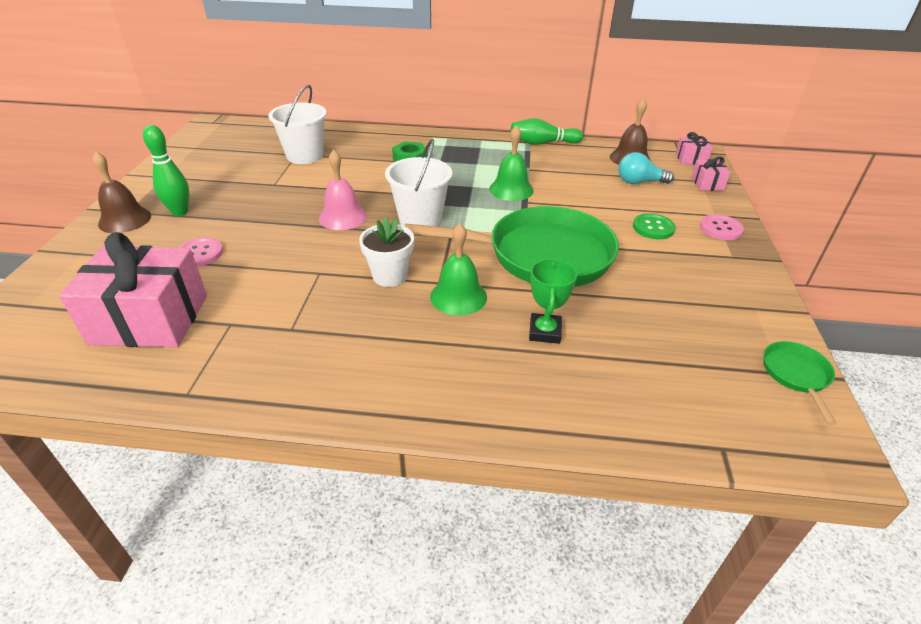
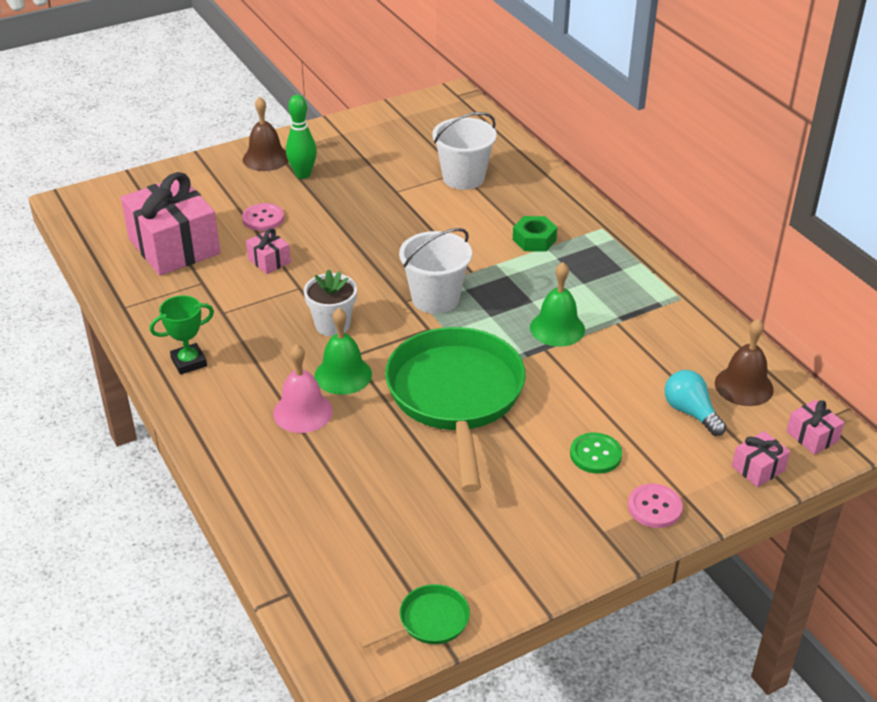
camera: 55 degrees right, 0 degrees up
(260, 273) = (269, 261): none -> pink gift
(342, 217) = (388, 255): pink bell -> pink bell (303, 412)
(541, 255) = (456, 397): green pan -> green pan turned 150 degrees counterclockwise
(542, 143) = (693, 307): green bowling pin -> none
(544, 332) = (343, 443): green trophy -> green trophy (189, 362)

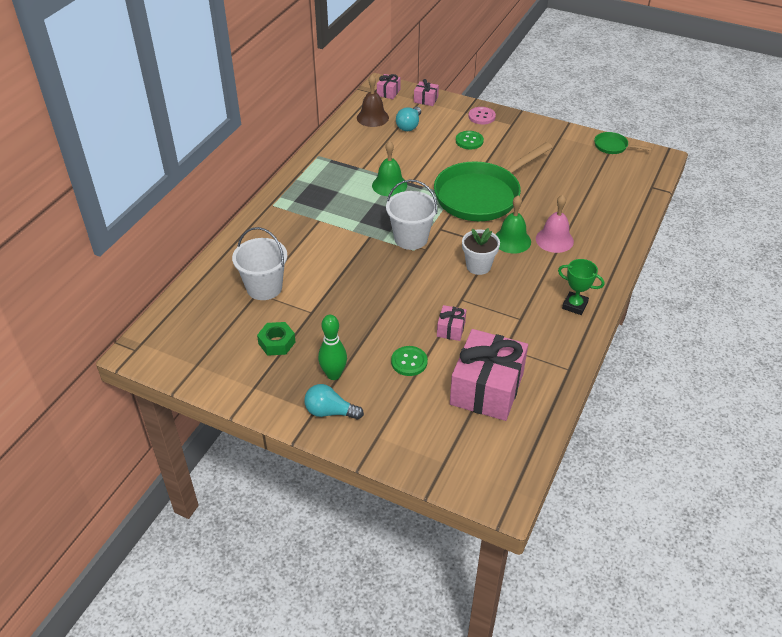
camera: 125 degrees left, 5 degrees up
(263, 218) = (409, 362): pink button -> green button
(266, 158) = (330, 412): brown bell -> turquoise light bulb
(534, 240) = (312, 226): green nut -> green nut (277, 343)

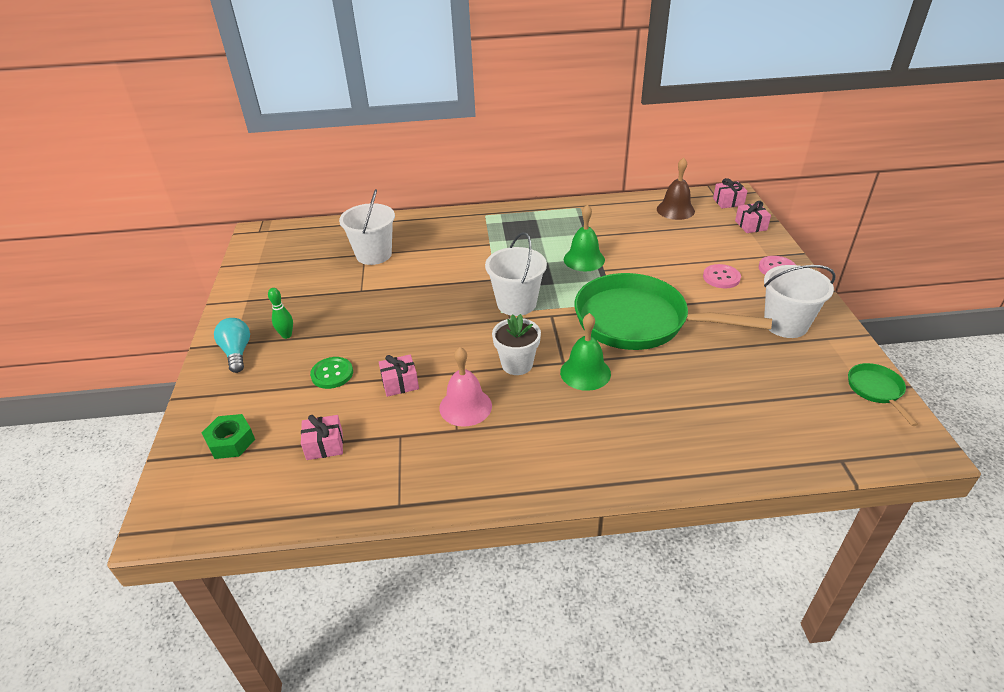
camera: 60 degrees right, 5 degrees down
(277, 343) = (308, 289): green nut -> green nut (231, 441)
(333, 374) = (286, 335): green bowling pin -> green bowling pin, size x0.66
(409, 126) = (693, 233): turquoise light bulb -> none
(469, 141) = (721, 277): green button -> pink button
(486, 389) = (324, 445): pink gift -> pink gift, size x0.44
(536, 144) = (785, 324): none -> white bucket
(554, 240) = (622, 406): pink bell -> pink bell (465, 406)
(574, 305) = (518, 469): green trophy -> none

